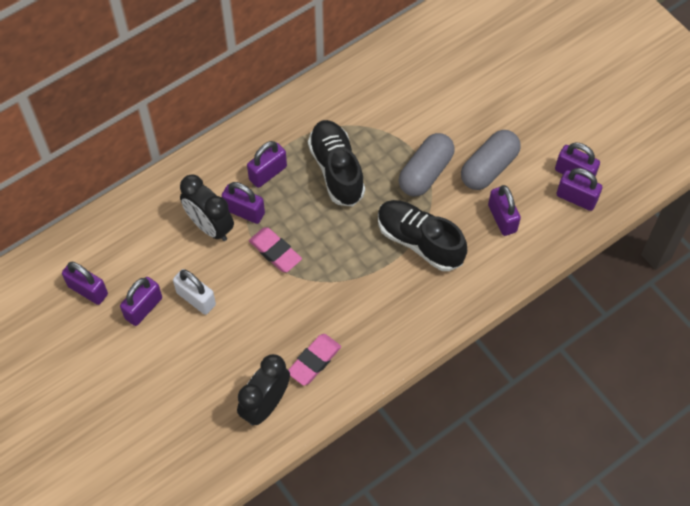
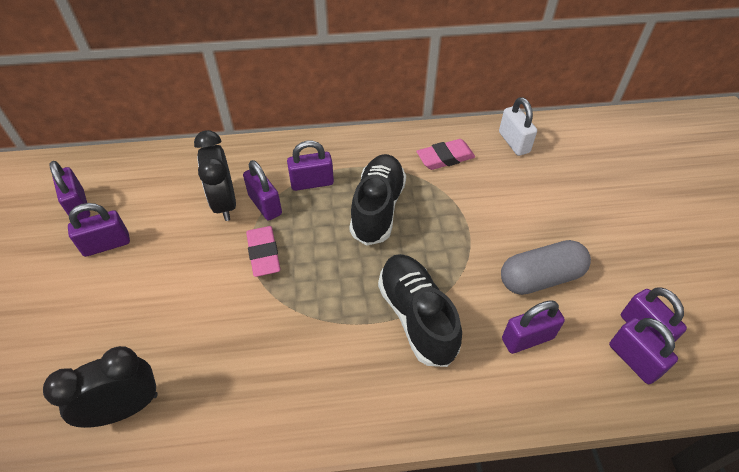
camera: 30 degrees right, 10 degrees down
(196, 299) = (157, 260): white padlock -> white padlock (514, 142)
(314, 361) = (213, 387): pink eraser -> pink eraser (445, 158)
(425, 173) = (466, 251): grey capsule -> none
(502, 218) = (527, 338): purple padlock -> purple padlock turned 60 degrees clockwise

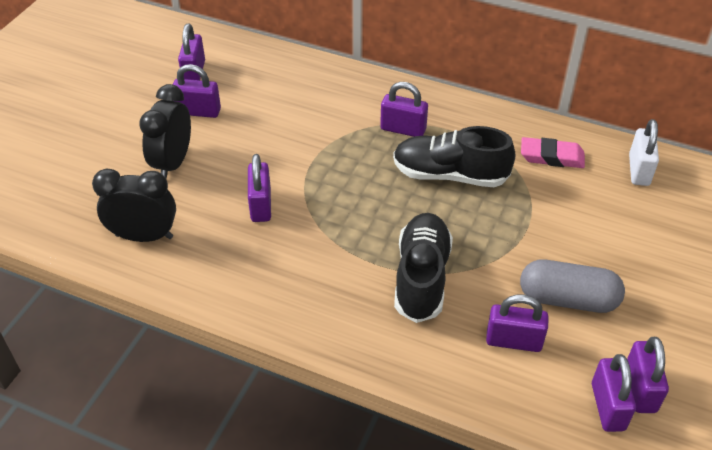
camera: 30 degrees right, 5 degrees down
(224, 203) = (313, 116): black clock -> black clock (173, 163)
(263, 254) = (320, 171): pink eraser -> none
(265, 205) = (348, 131): purple padlock -> purple padlock (261, 205)
(377, 208) = (450, 175): black shoe -> black shoe turned 120 degrees counterclockwise

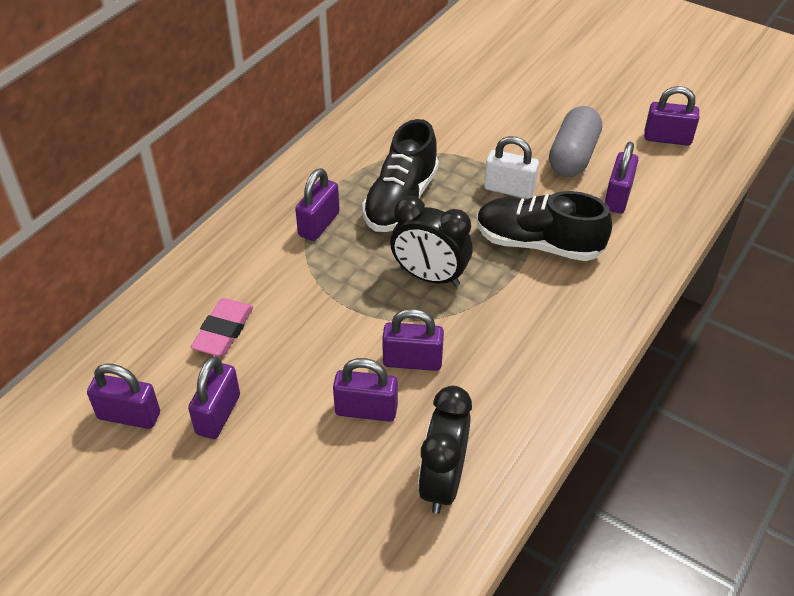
camera: 80 degrees left, 0 degrees up
(173, 163) = (314, 447): black clock -> black clock (430, 277)
(551, 157) = (393, 128): pink eraser -> pink eraser (223, 331)
(608, 407) = (684, 159): purple padlock -> purple padlock (366, 410)
(639, 170) = (425, 80): white padlock -> white padlock (509, 189)

